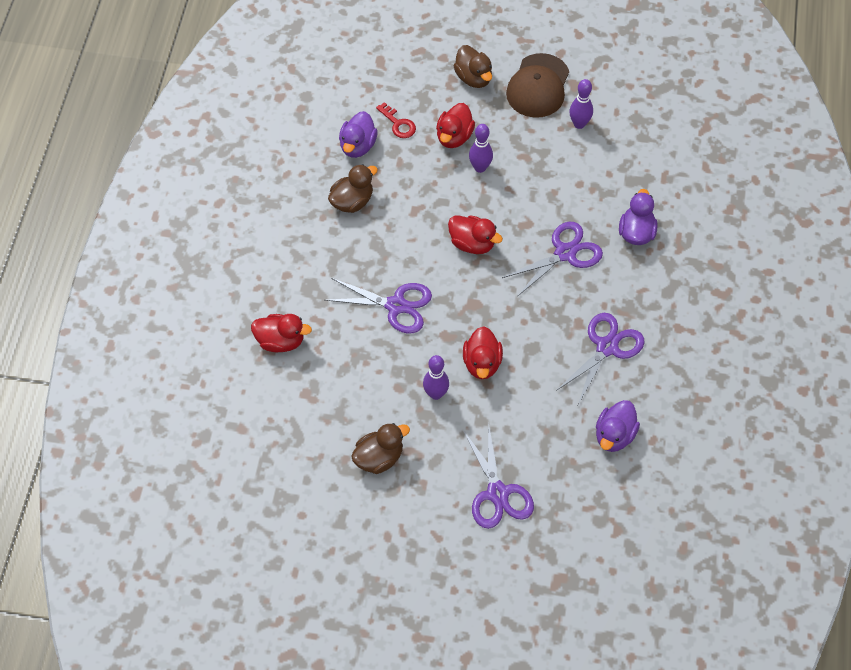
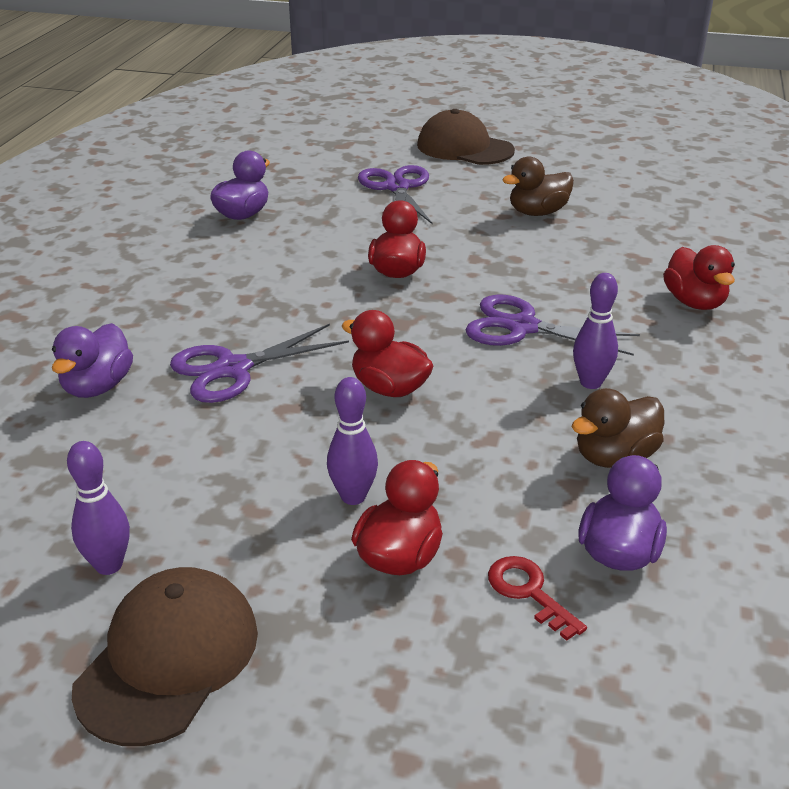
camera: 175 degrees left, 25 degrees down
(281, 341) = (694, 302): red duck -> red duck turned 120 degrees counterclockwise
(435, 394) = (464, 251): purple bowling pin -> purple bowling pin (591, 382)
(443, 582) = (464, 148): none -> brown cap
(473, 78) = (329, 693): brown duck -> none
(607, 347) = (215, 276): purple scissors -> none

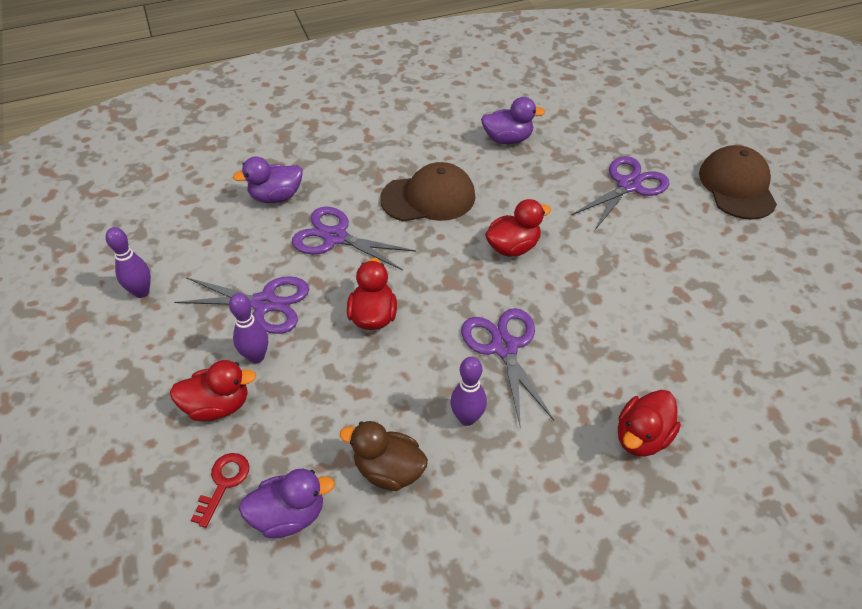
camera: 55 degrees right, 15 degrees up
(168, 659) = (91, 354): brown cap -> brown cap (428, 198)
(273, 460) = (264, 303): none -> purple scissors
(537, 212) = (681, 278): brown duck -> none

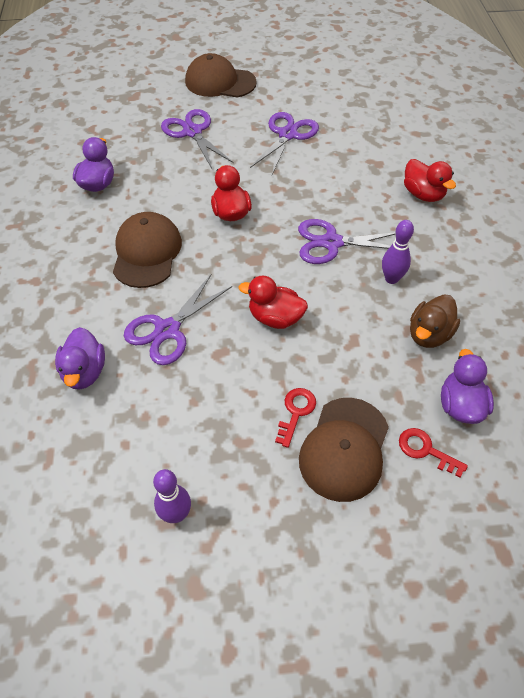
camera: 75 degrees left, 5 degrees up
(218, 405) = (344, 449): red duck -> brown cap
(256, 356) = (296, 412): purple bowling pin -> red key
(264, 303) = (233, 398): purple scissors -> purple scissors (287, 135)

